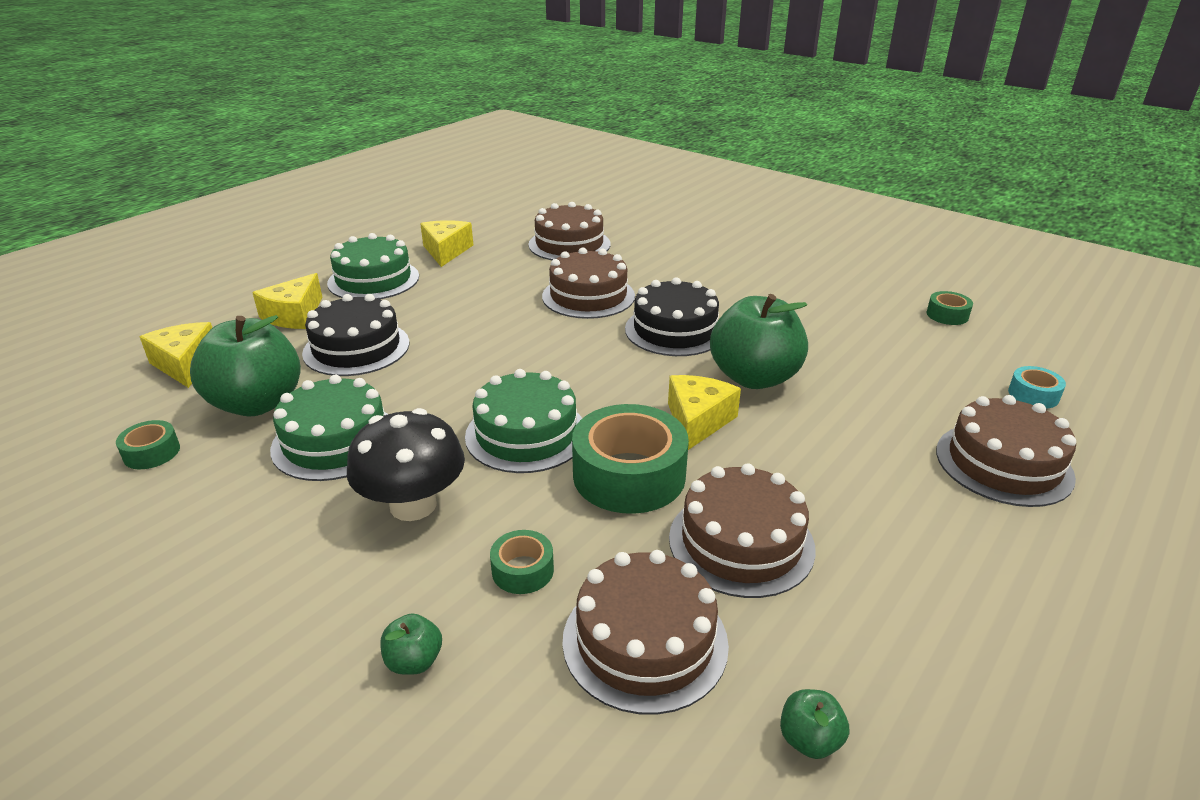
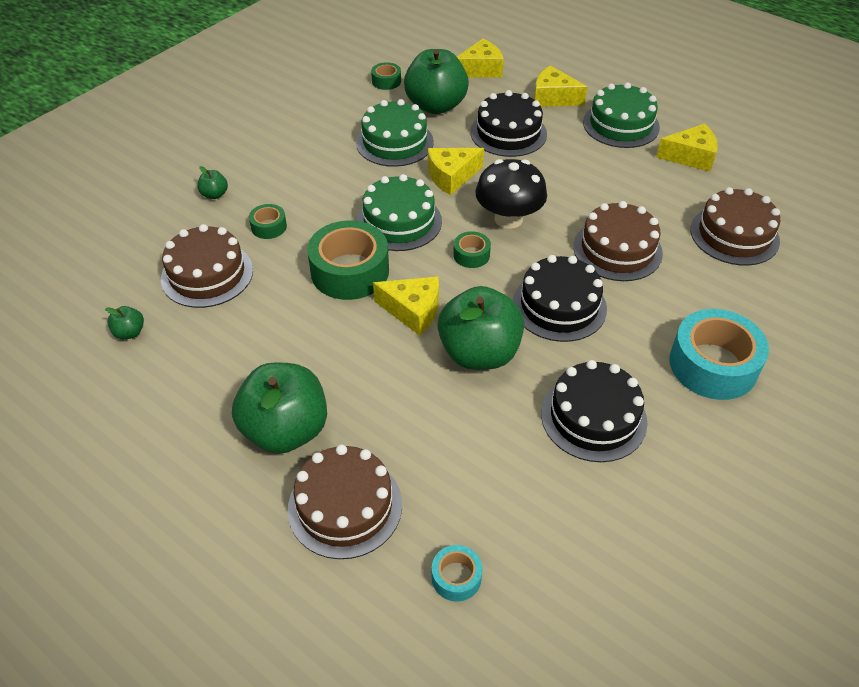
camera: 90 degrees right, 15 degrees up
(413, 505) = (330, 180): black mushroom -> black mushroom (508, 219)
(437, 392) = (451, 176): none -> yellow cheese
(735, 268) = (713, 365): none -> turquoise tape
(741, 542) = (276, 322): brown cake -> none
(816, 321) = (593, 417): none -> black cake
(927, 517) = (286, 430): none -> green apple
(947, 315) = (631, 552): green tape -> green tape (471, 255)

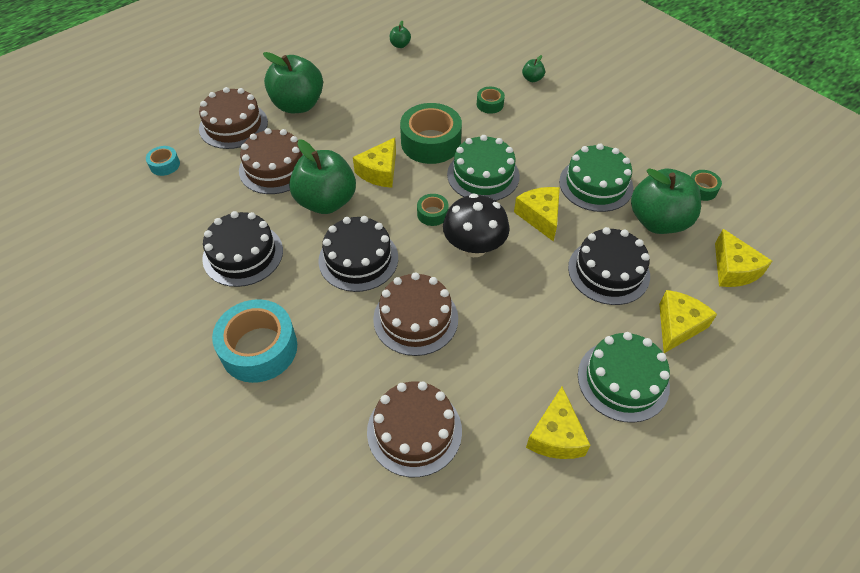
camera: 100 degrees right, 5 degrees up
(207, 274) = (445, 75): brown cake -> brown cake (275, 168)

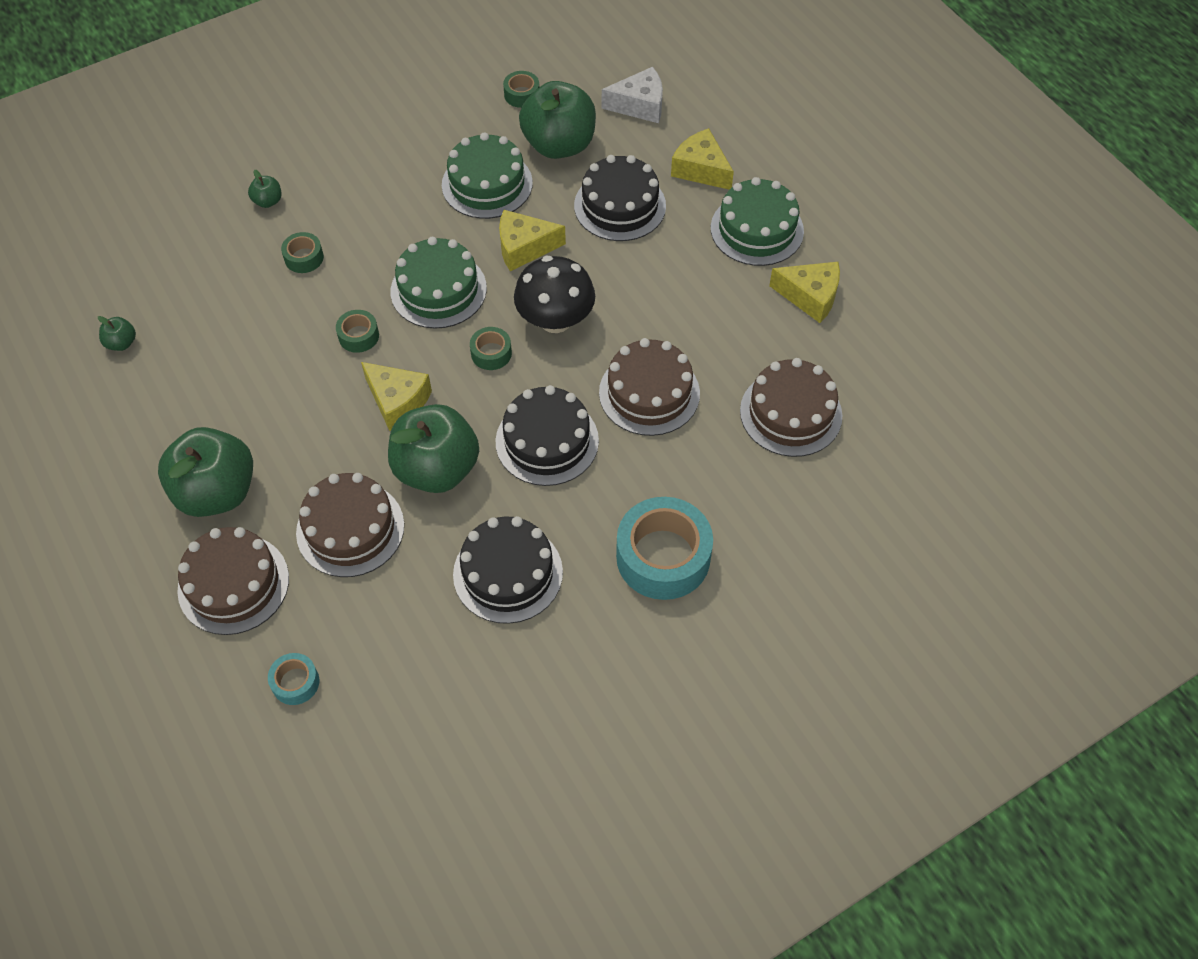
camera: 80 degrees left, 5 degrees up
(430, 142) = (358, 336): green tape -> green tape, size x0.48
(733, 269) = (640, 105): yellow cheese -> white cheese

